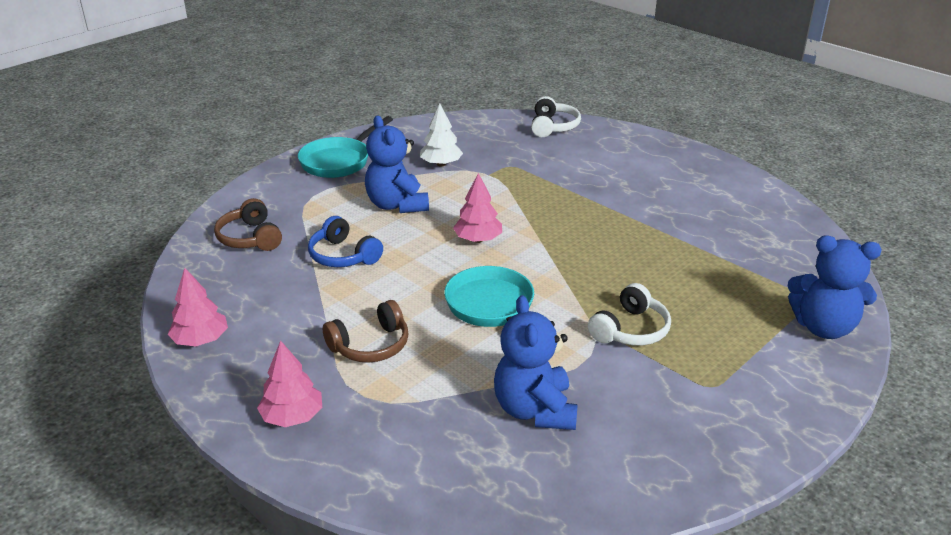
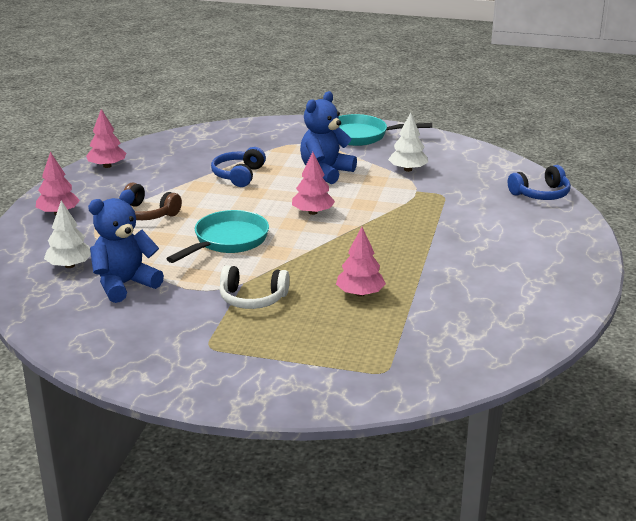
camera: 60 degrees right, 5 degrees down
(250, 238) = (227, 142): brown headphones -> none
(450, 443) = (70, 265): none -> white tree
(553, 127) = (541, 194): white headphones -> blue headphones
(663, 266) = (360, 293): none -> pink tree
(823, 327) = (344, 386): blue teddy bear -> none

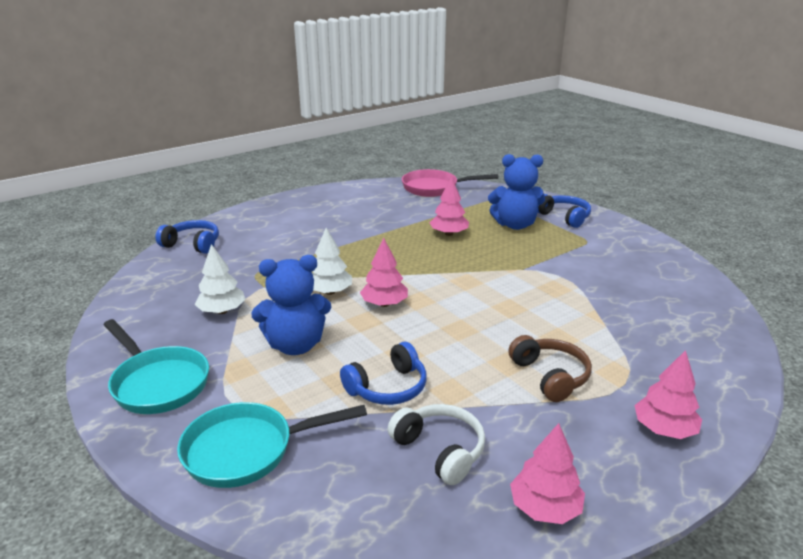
camera: 140 degrees left, 0 degrees up
(70, 265) = (672, 343): white tree -> white tree (330, 292)
(124, 284) = (624, 303): blue teddy bear -> blue teddy bear (515, 225)
(227, 241) = (496, 307): turquoise pan -> turquoise pan (247, 450)
(252, 299) = (527, 256): white headphones -> white headphones (440, 450)
(267, 376) = (564, 217): none -> blue headphones
(483, 357) = (434, 188): none -> pink pan

